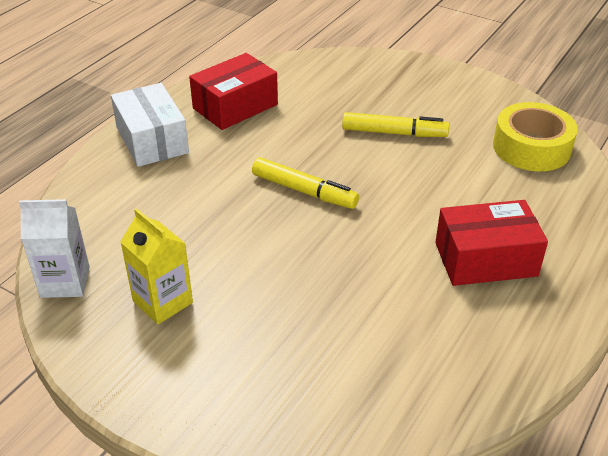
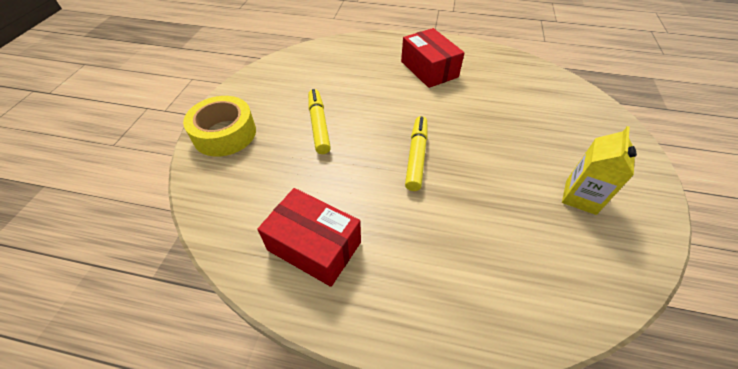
camera: 110 degrees left, 10 degrees up
(65, 282) = (623, 272): white carton -> none
(152, 140) = (405, 301): white box -> none
(531, 148) = (312, 64): yellow tape -> yellow tape (225, 134)

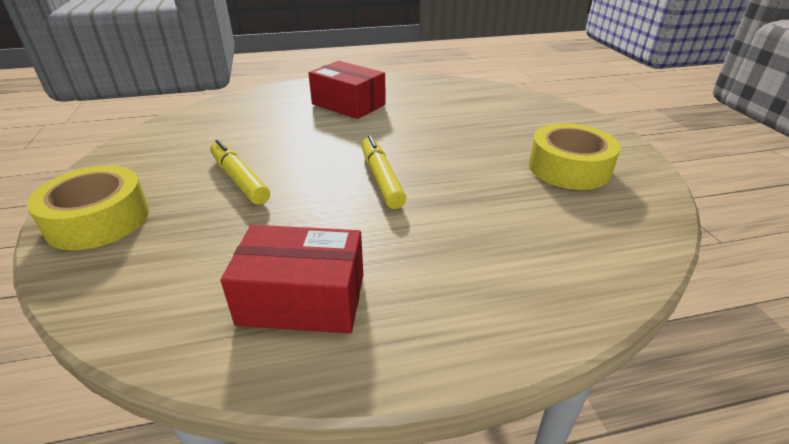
camera: 25 degrees left, 15 degrees down
(580, 197) = (569, 168): yellow carton -> yellow tape

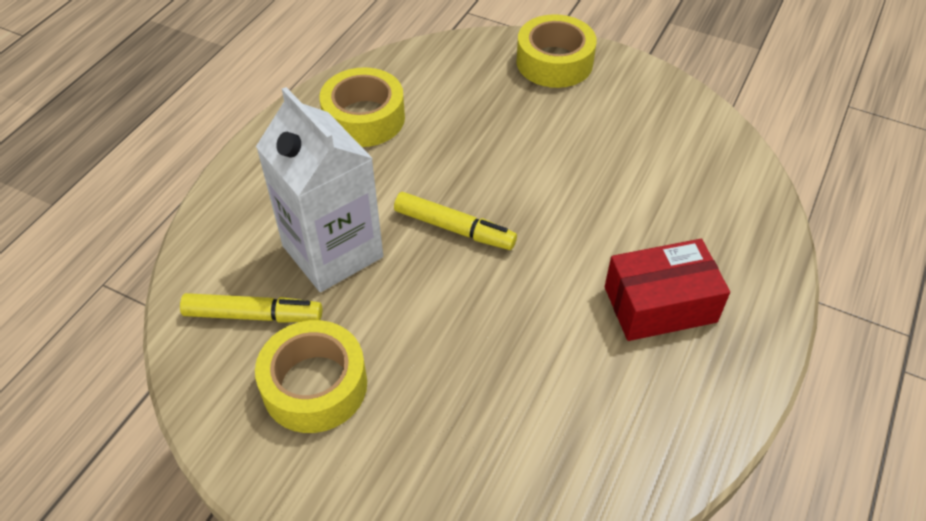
camera: 130 degrees right, 15 degrees up
(239, 179) = (546, 143): yellow marker -> yellow marker (253, 315)
(302, 299) = (364, 118): red box -> yellow tape
(480, 217) = (332, 251): none -> white carton

